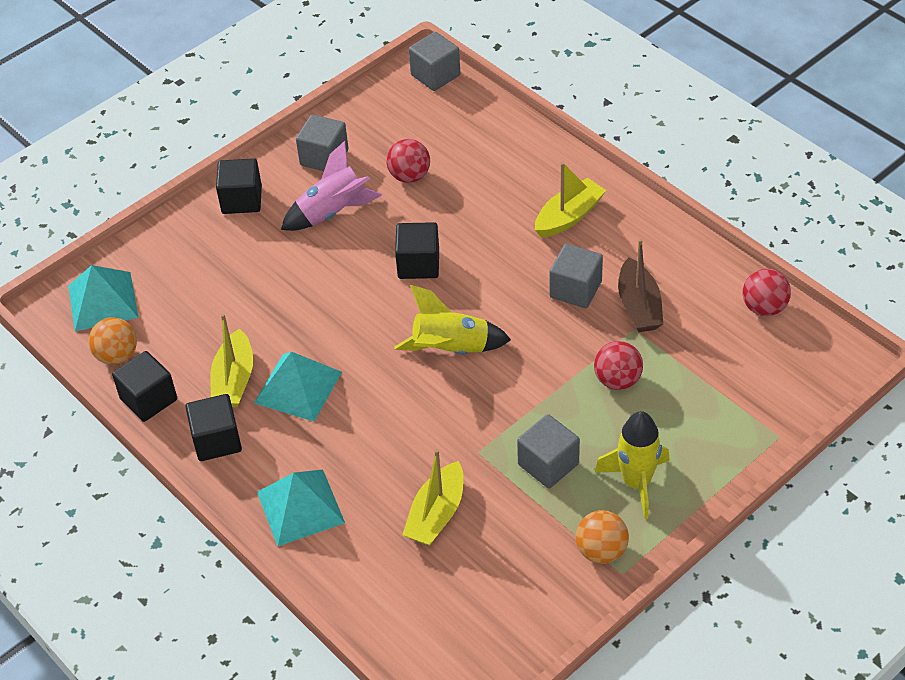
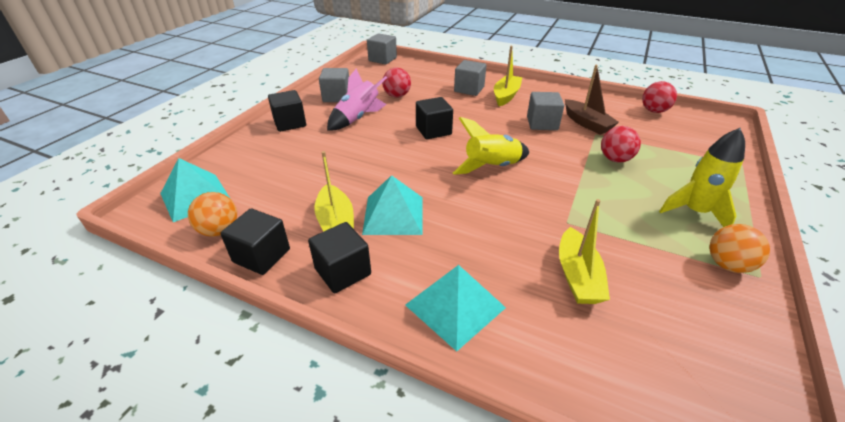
camera: 25 degrees left, 10 degrees down
(548, 464) = (624, 216): grey cube -> grey cube (469, 89)

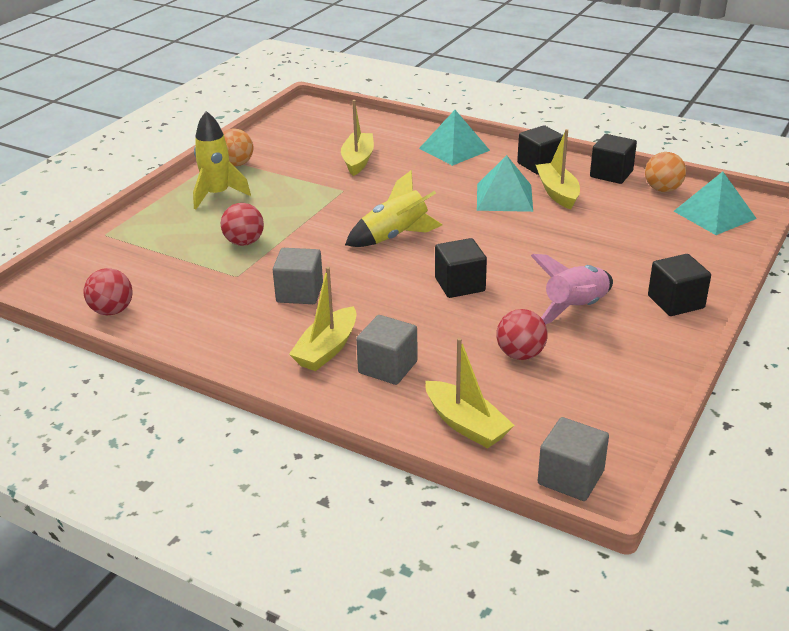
camera: 175 degrees left, 5 degrees down
(336, 97) = (628, 354): grey cube -> none
(426, 71) = (466, 424): none -> yellow boat
(586, 123) = (235, 291): brown boat -> none

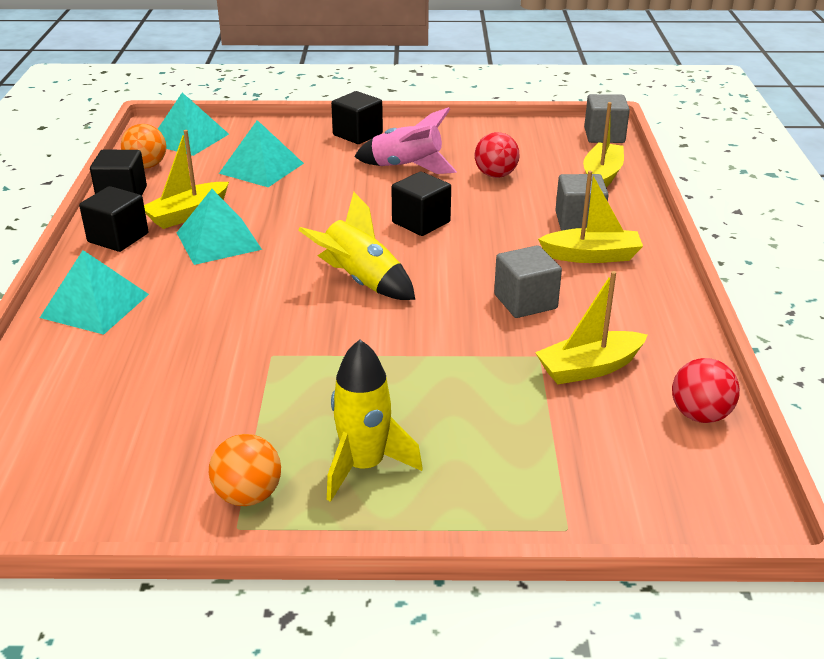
camera: 120 degrees left, 0 degrees up
(244, 242) = (466, 381): red ball -> none
(358, 160) = (170, 373): yellow boat -> yellow boat (589, 368)
(624, 236) = (261, 168): none -> turquoise pyramid

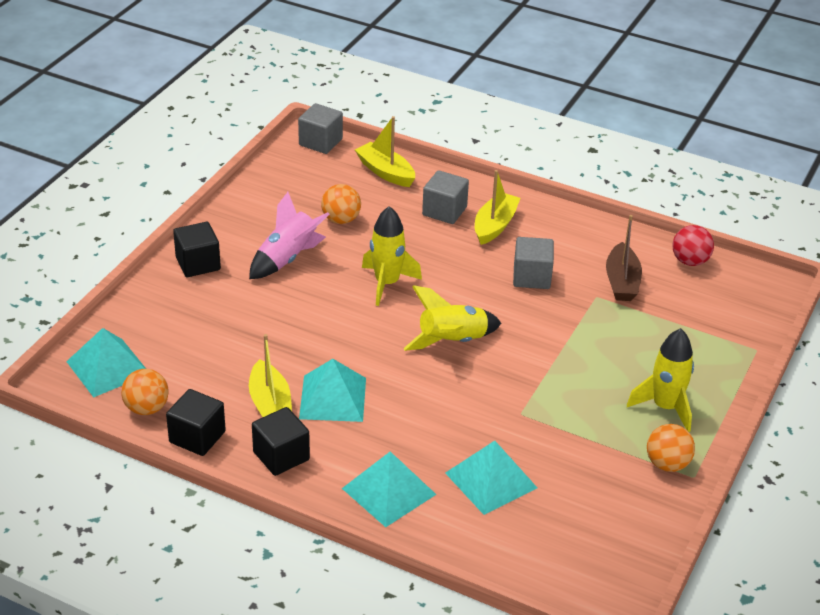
camera: 65 degrees left, 5 degrees up
(261, 168) = (216, 338): turquoise pyramid -> turquoise pyramid (491, 480)
(421, 222) = (387, 283): black cube -> yellow rocket
(495, 175) = (341, 220): red ball -> orange ball
(589, 368) = (621, 282): yellow boat -> brown boat

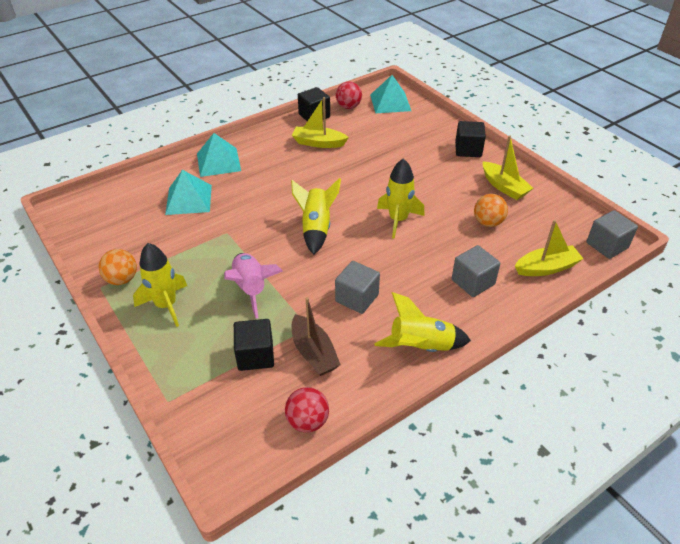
camera: 120 degrees right, 5 degrees up
(146, 408) = (348, 107): orange ball -> red ball
(281, 456) = (277, 136): black cube -> black cube (255, 355)
(287, 258) = (453, 185): pink rocket -> pink rocket (251, 289)
(333, 398) = (305, 165): turquoise pyramid -> none
(495, 225) = (437, 305): yellow boat -> yellow boat (504, 187)
(555, 223) = (421, 347): none -> yellow rocket
(621, 282) = (314, 353): brown boat -> brown boat turned 150 degrees counterclockwise

